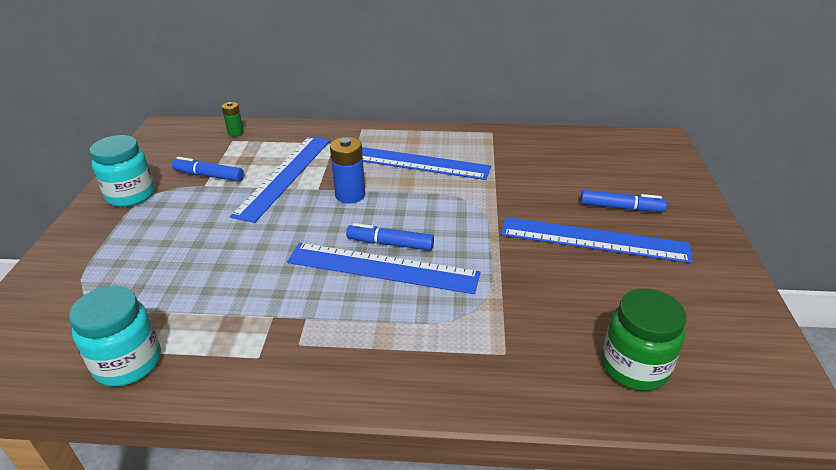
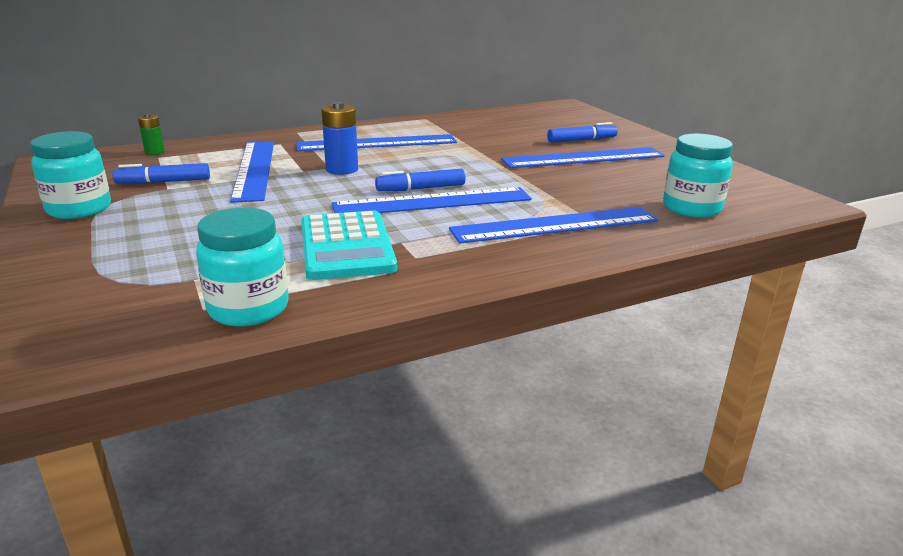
camera: 30 degrees left, 10 degrees down
(260, 308) = (346, 246): none -> turquoise calculator
(461, 343) = (555, 225): none -> blue ruler
(634, 367) = (691, 208): green jar -> turquoise jar

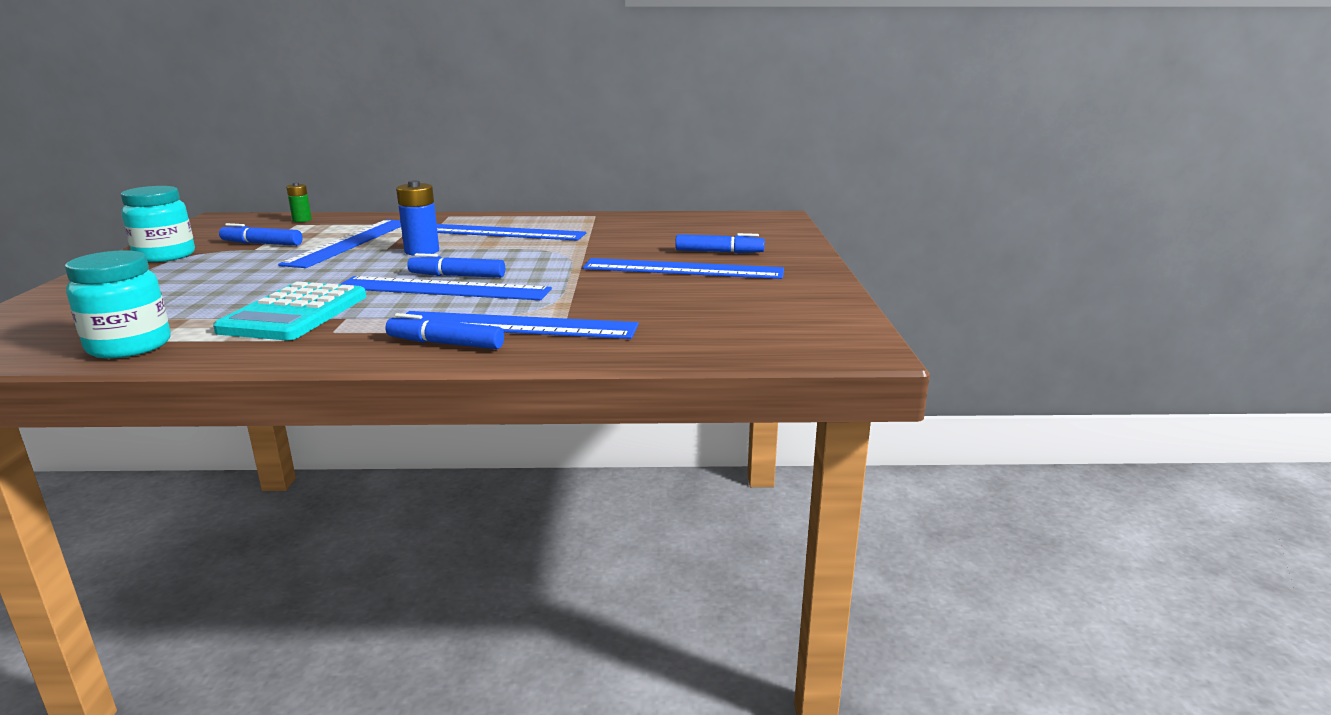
camera: 25 degrees right, 5 degrees down
(532, 250) = (445, 343): none -> blue marker
(691, 208) = (699, 333): turquoise jar -> none

